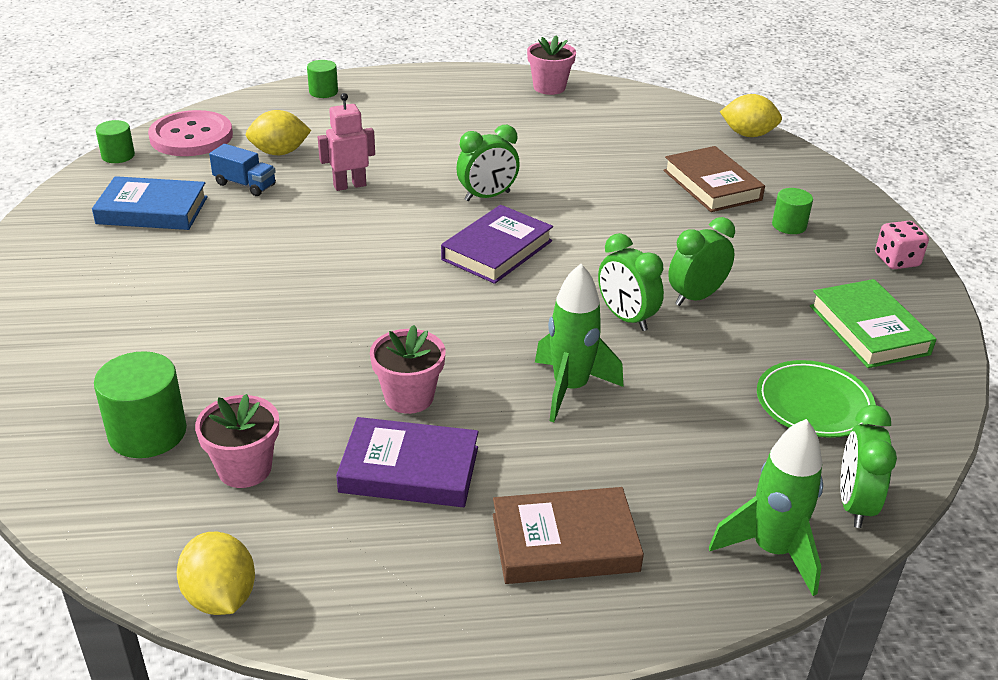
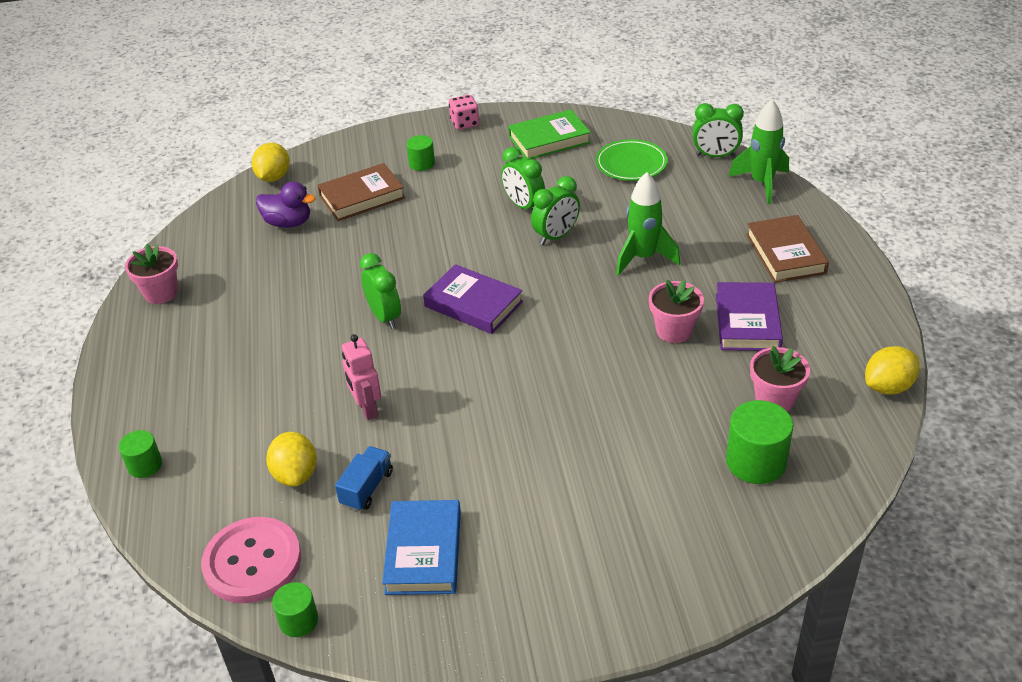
camera: 90 degrees left, 5 degrees up
(660, 144) = (288, 223): none -> purple duck

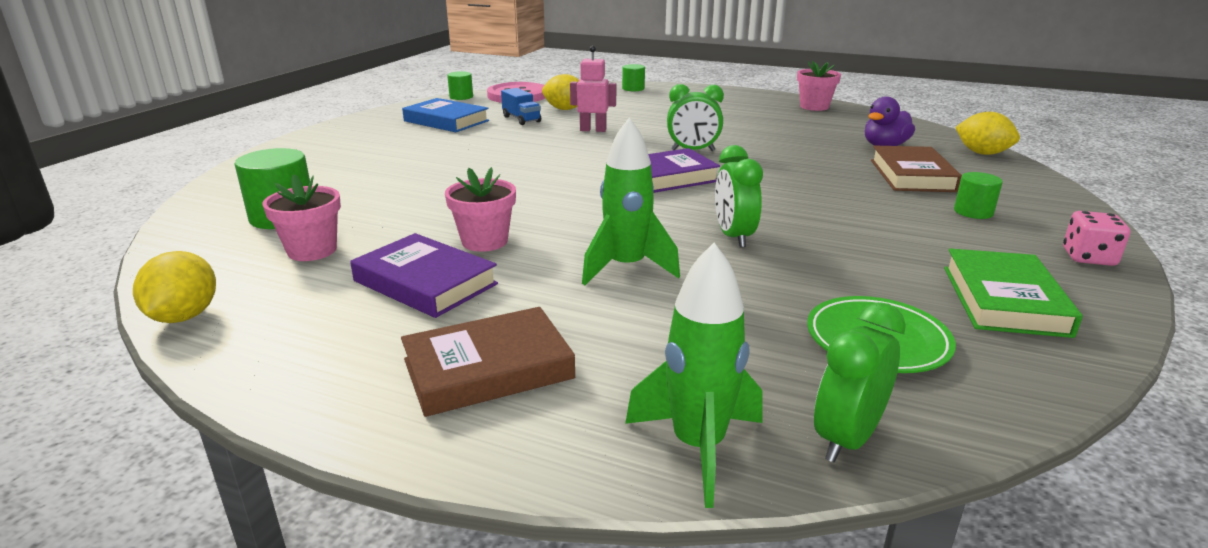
camera: 120 degrees right, 15 degrees down
(524, 206) = (820, 238): green clock -> none
(785, 254) = (488, 369): brown book -> brown book turned 45 degrees counterclockwise

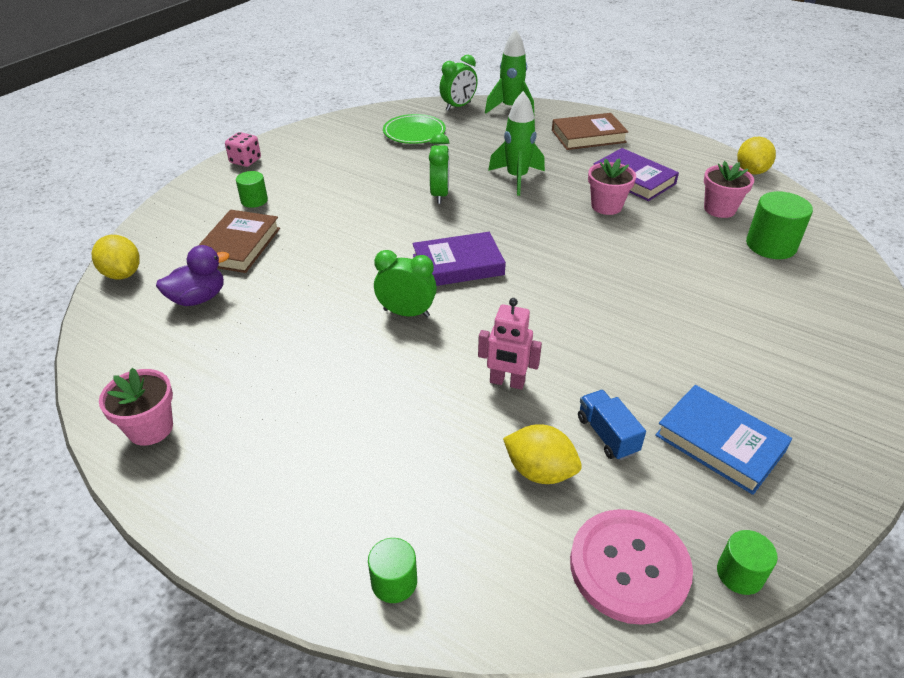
camera: 170 degrees left, 15 degrees up
(1004, 300) = (331, 143): green book -> none

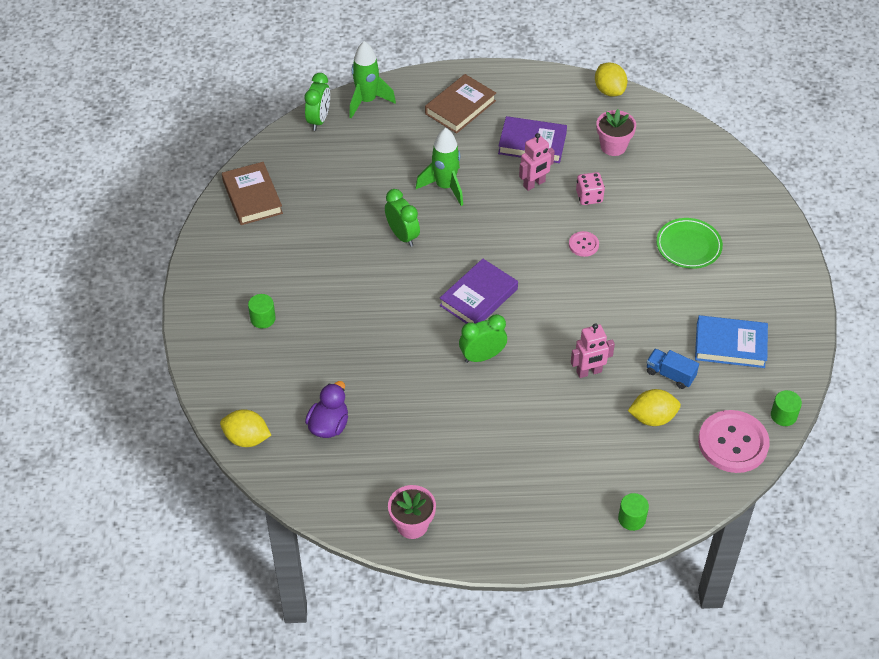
camera: 35 degrees left, 10 degrees up
(239, 246) = (303, 367): brown book -> brown book (252, 197)
(245, 161) = (203, 281): pink dice -> pink dice (589, 197)
(414, 132) = (313, 174): green plate -> green plate (688, 246)
(606, 206) = (534, 184): pink flower pot -> pink robot
(613, 269) = (583, 245): none -> pink button
(771, 245) = (668, 167): green cylinder -> none

